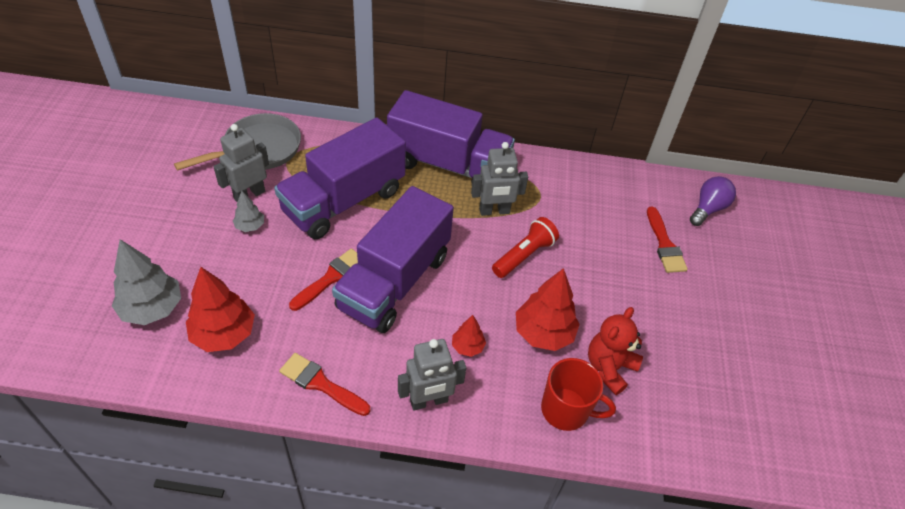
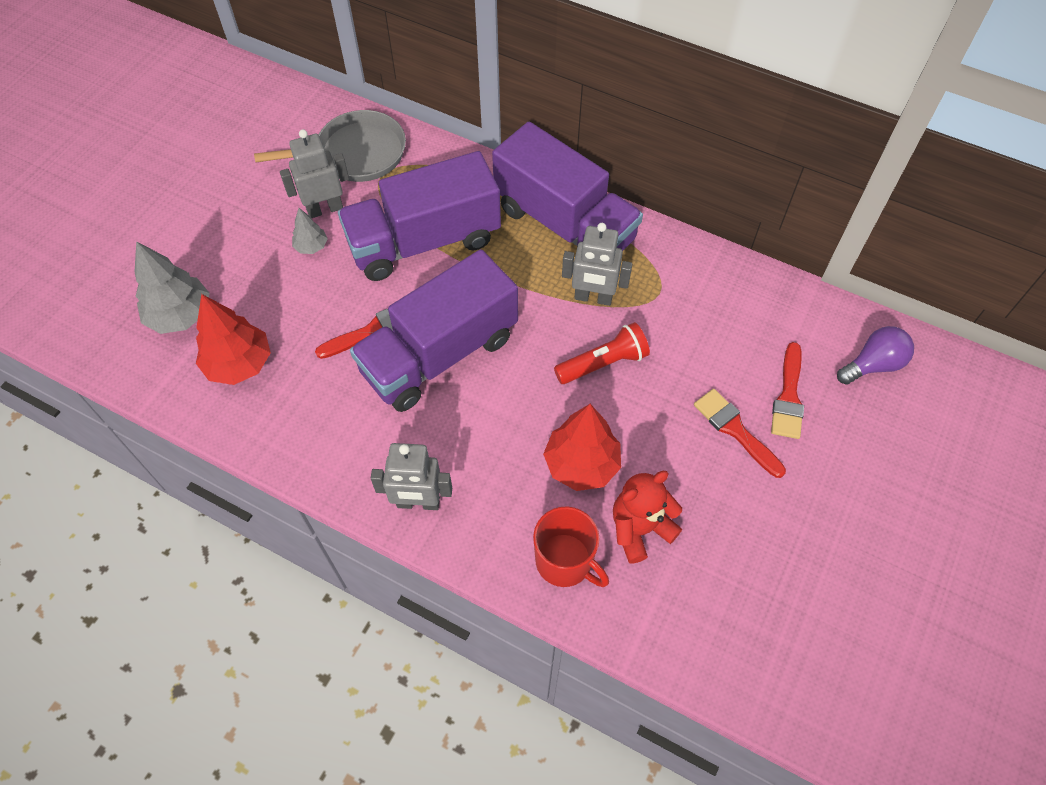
camera: 25 degrees right, 10 degrees up
(321, 384) = (314, 448): red brush -> red brush (735, 430)
(467, 347) = (487, 454): red tree -> none

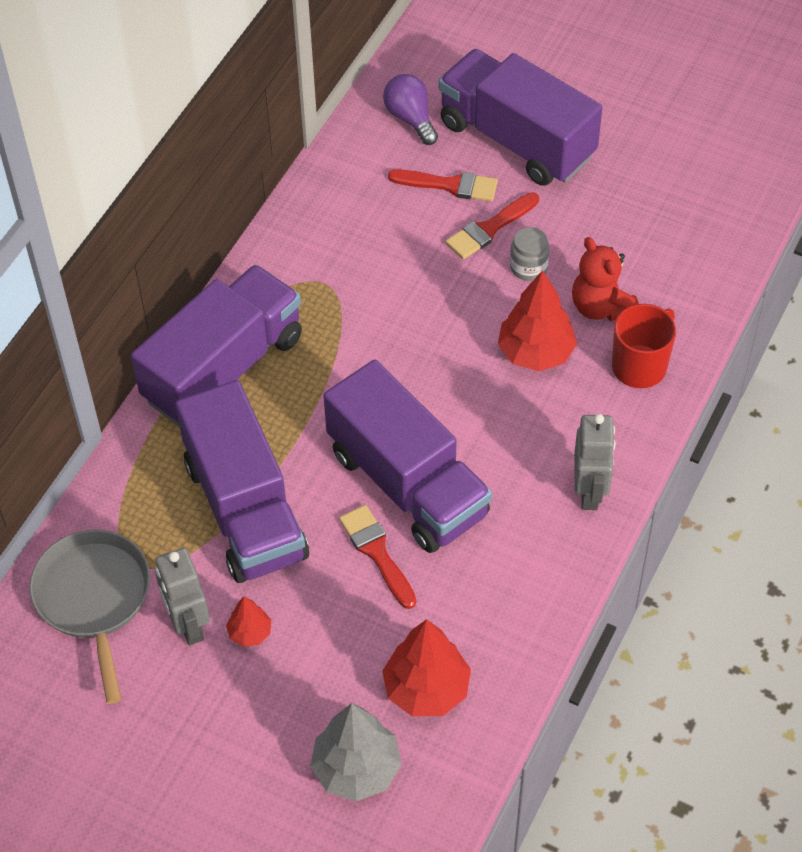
camera: 90 degrees left, 5 degrees down
(311, 246) = (250, 633): grey tree -> red tree
(593, 298) = (330, 341): grey robot -> none
(603, 363) = (415, 333): red flashlight -> none
(688, 463) = (528, 267): none -> grey jar
(859, 460) = (516, 140): none -> purple truck

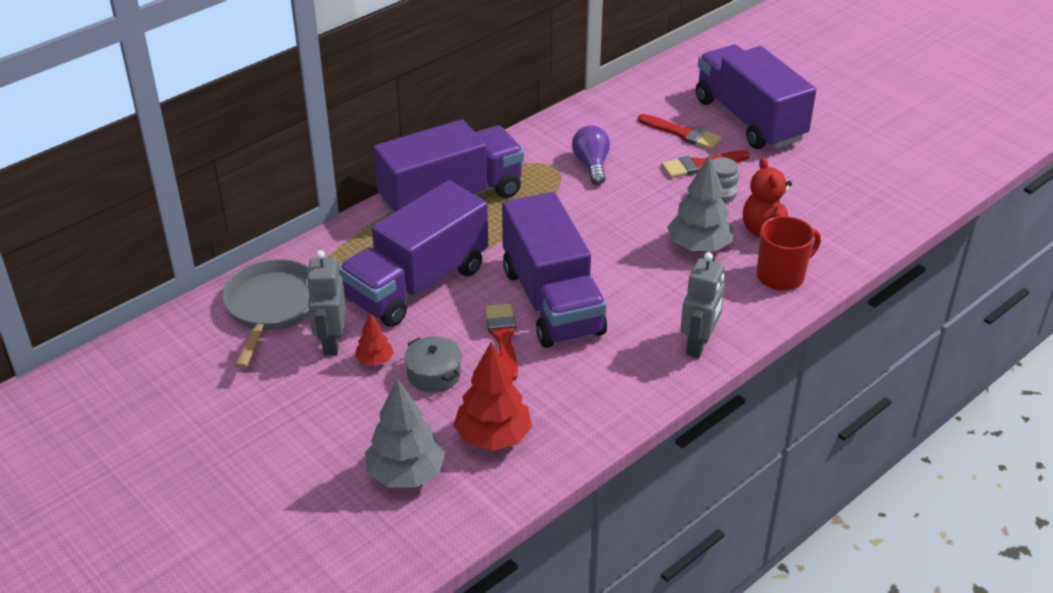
camera: 20 degrees right, 15 degrees down
(245, 509) = (417, 284): purple truck -> purple truck turned 45 degrees clockwise
(324, 628) = (434, 374): none -> grey pot
(410, 118) = (673, 90): purple light bulb -> purple light bulb (591, 165)
(536, 352) = (699, 247): red tree -> grey tree

